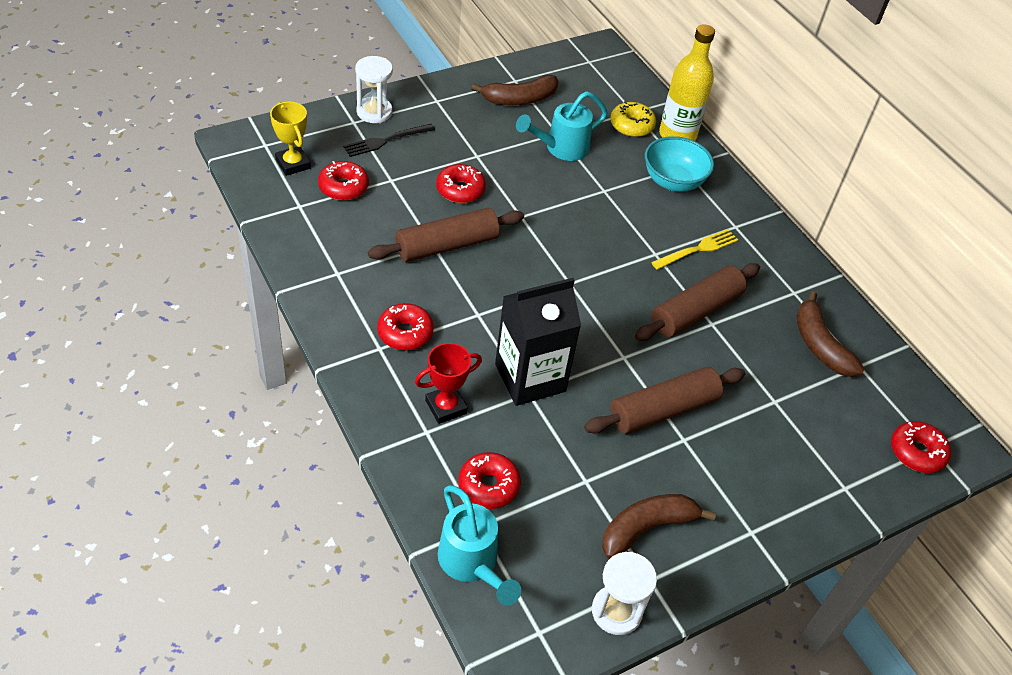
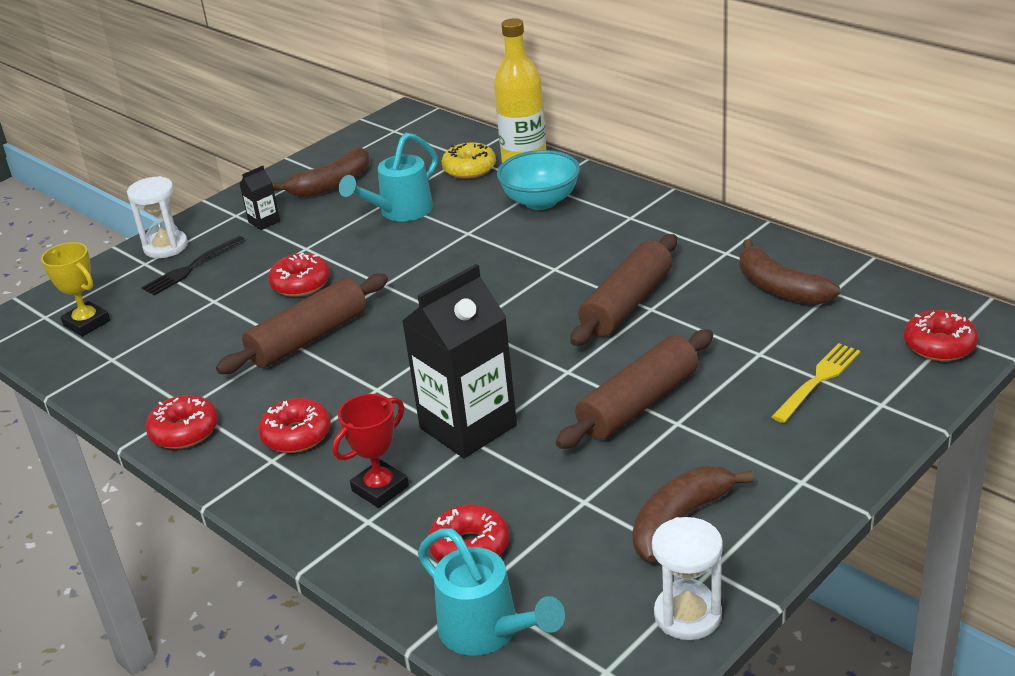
camera: 10 degrees left, 15 degrees down
(343, 187) = (158, 325): red donut -> red donut (184, 431)
(455, 116) = (264, 222): none -> black carton
(698, 249) = (599, 249): yellow fork -> yellow fork (818, 380)

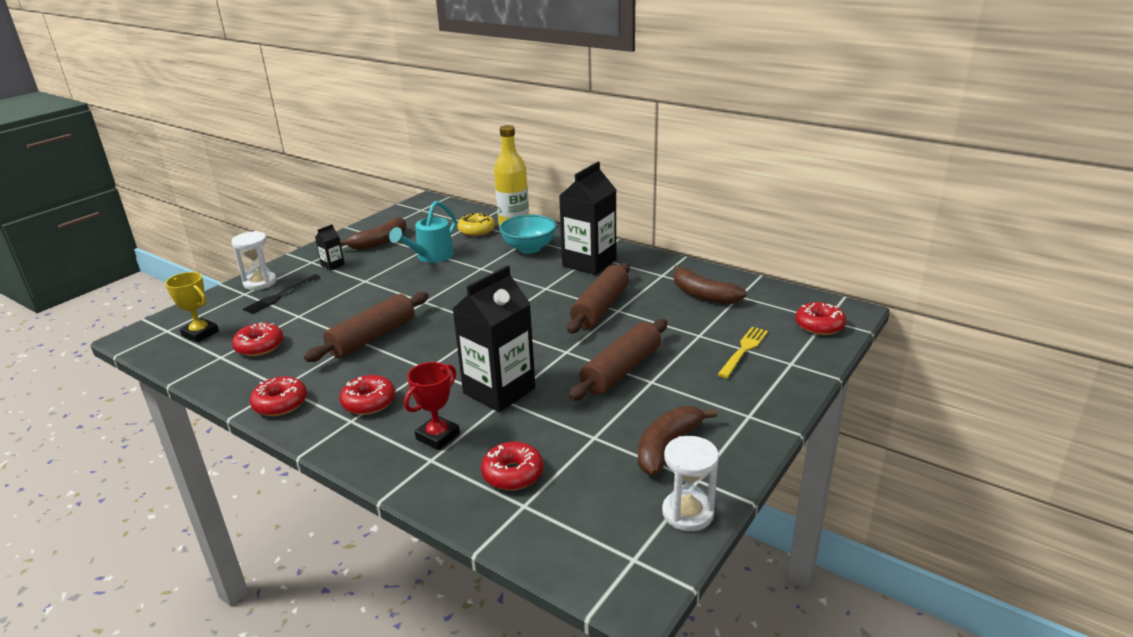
camera: 10 degrees left, 5 degrees down
(301, 284) = (363, 303): red donut -> red donut (259, 346)
(487, 631) = (535, 535): turquoise watering can -> none
(623, 229) = (589, 263): none -> black carton

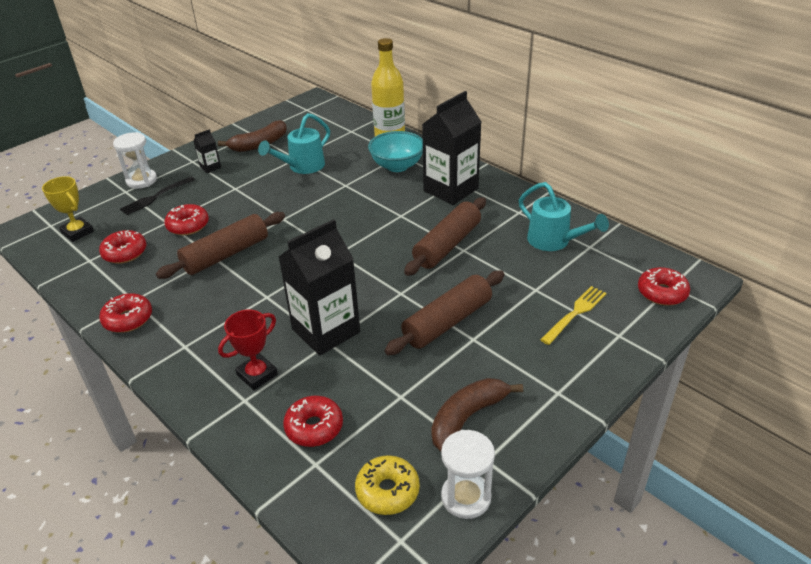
camera: 10 degrees right, 10 degrees up
(369, 402) = (205, 328): red donut -> red donut (188, 225)
(476, 230) = (352, 140): yellow donut -> yellow donut (387, 491)
(703, 295) = (553, 241): brown banana -> turquoise watering can

